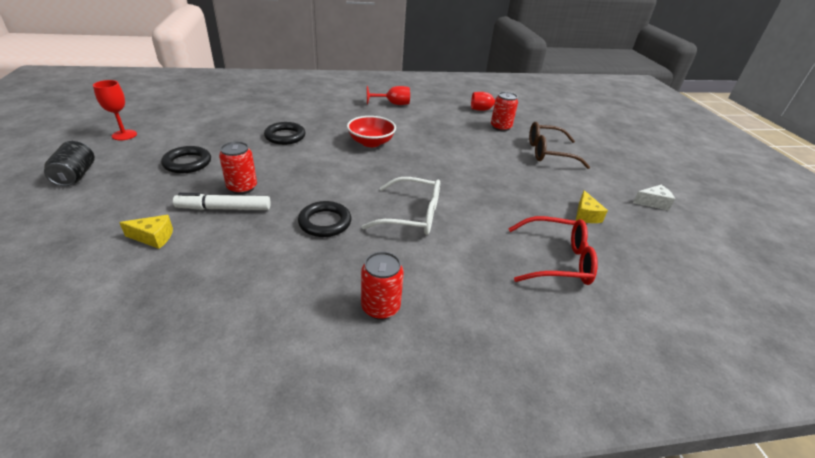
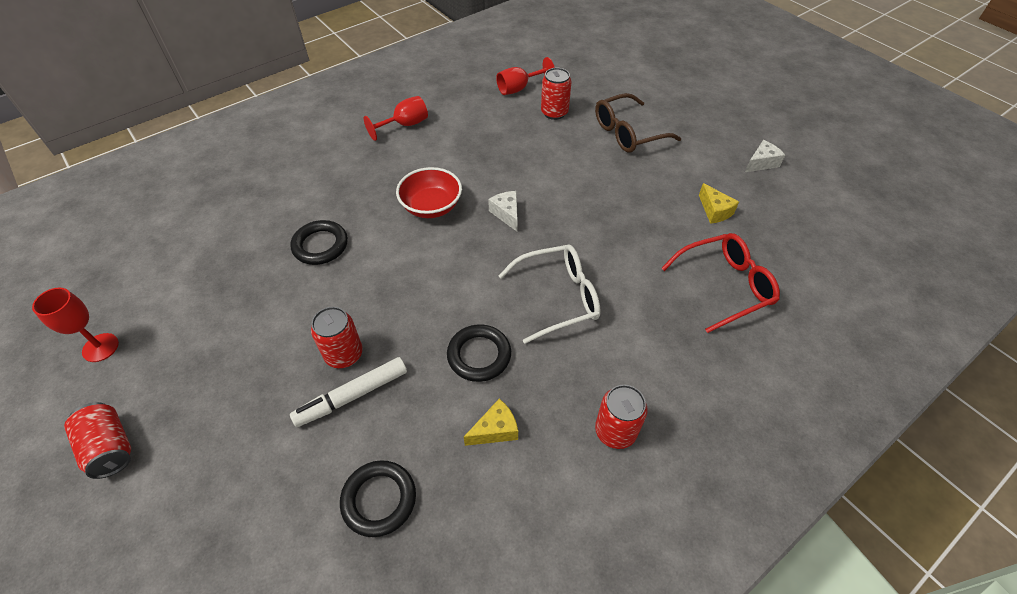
camera: 25 degrees left, 15 degrees up
(76, 175) = (110, 447): black can -> red can
(153, 237) = (312, 480): yellow cheese -> yellow cheese (495, 430)
(187, 163) = (239, 351): black ring -> black ring (379, 500)
(418, 162) = (507, 214): none -> white cheese

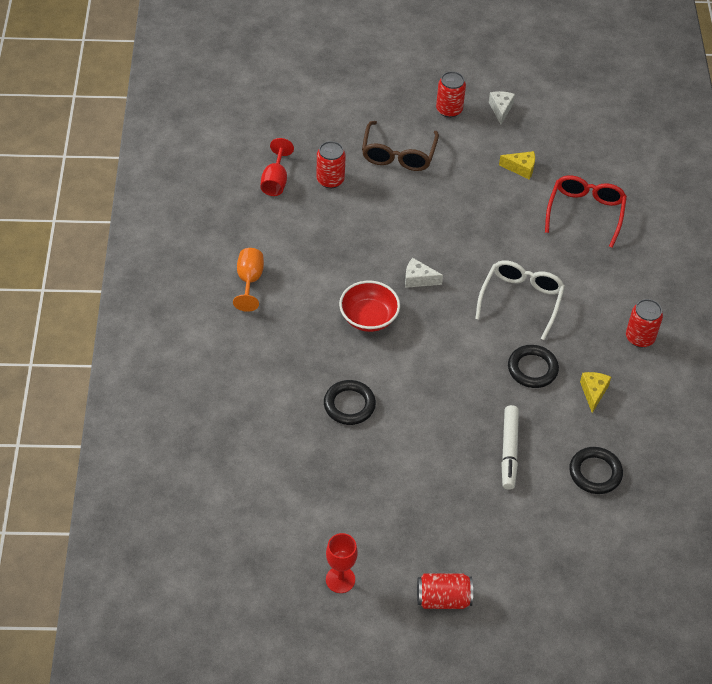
camera: 55 degrees left, 0 degrees up
(344, 354) = (470, 439): red can -> red can (449, 110)
(405, 125) = (249, 281): red goblet -> orange goblet

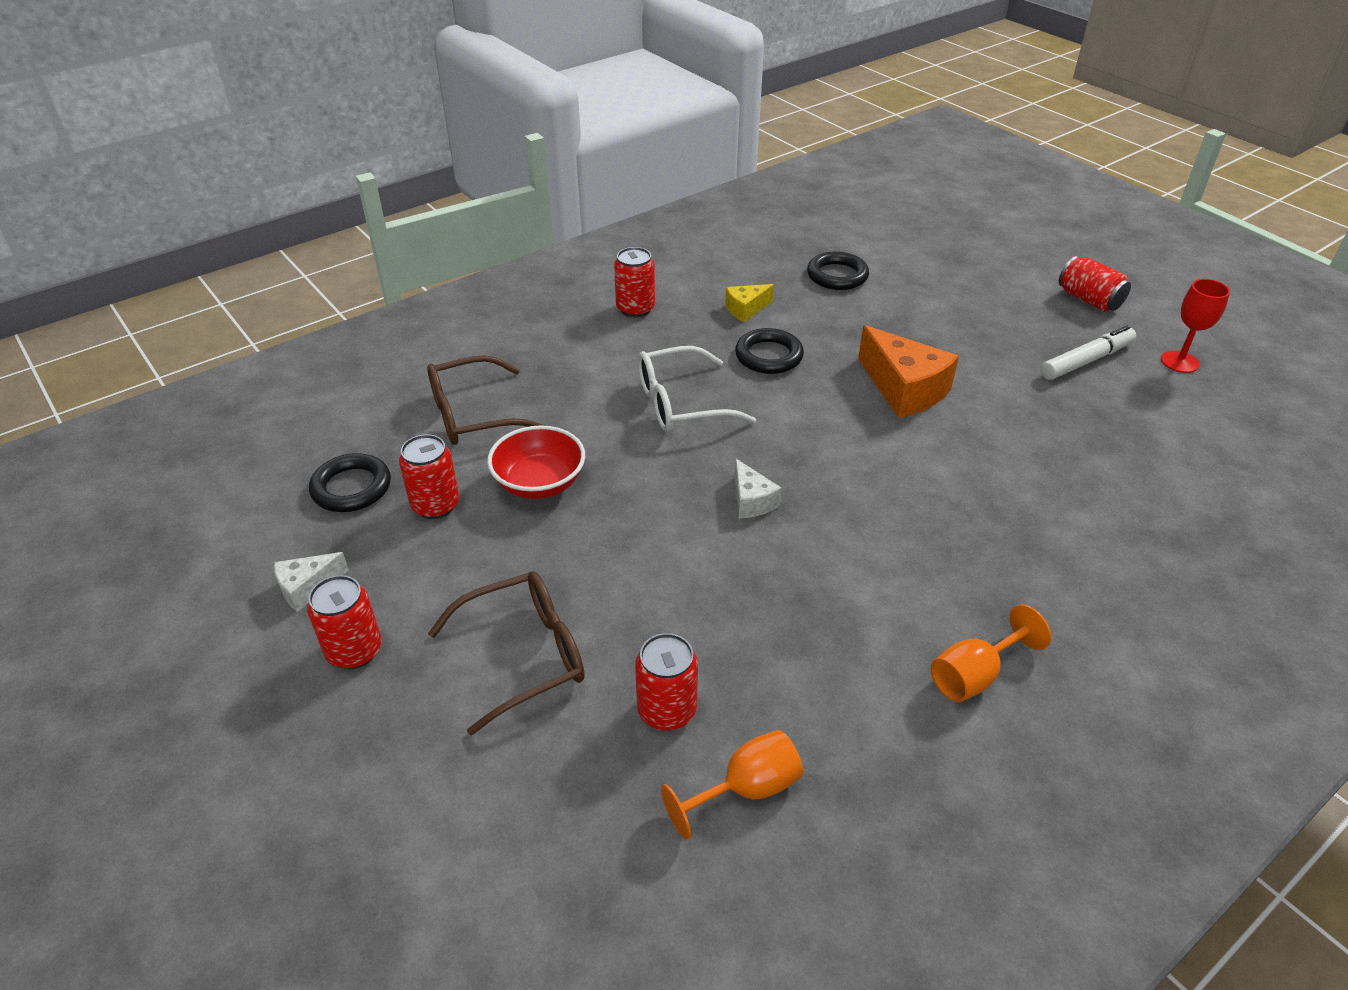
camera: 125 degrees left, 10 degrees down
(275, 181) = (746, 789): red goblet -> orange goblet
(349, 405) = (1005, 459): black ring -> black ring (351, 488)
(368, 318) = (868, 512): red bowl -> red bowl (539, 483)
(445, 409) = (903, 389): none -> orange cheese
(509, 451) = (888, 329): white marker -> white marker (1086, 361)
(521, 168) = (435, 505): yellow cheese -> red can
(585, 212) = (472, 415): red glasses -> brown glasses

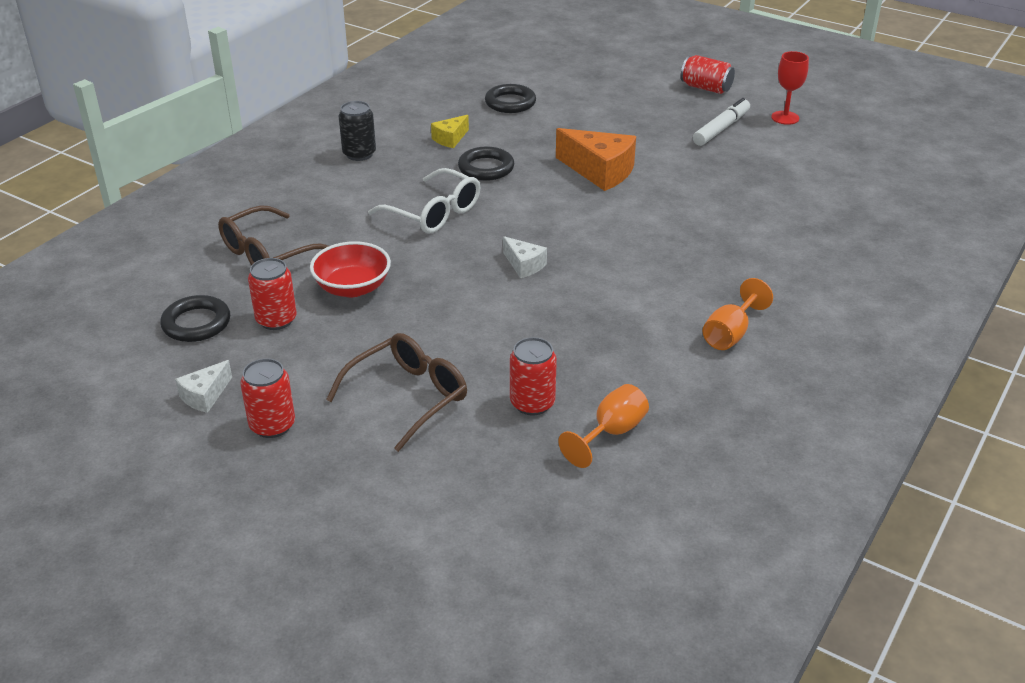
camera: 20 degrees left, 5 degrees down
(635, 308) = (359, 154): red can -> black can
(680, 404) = (434, 213): white glasses -> white glasses turned 105 degrees counterclockwise

